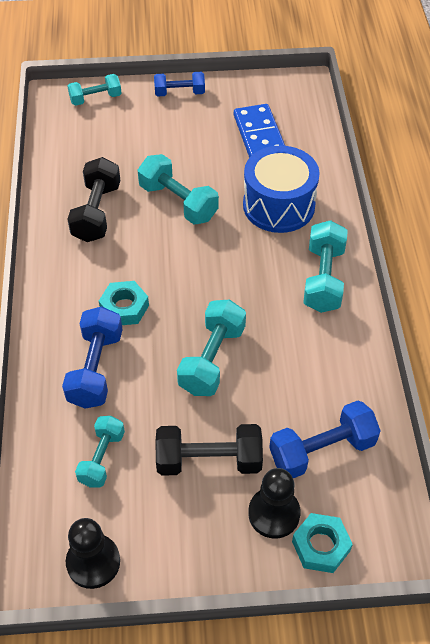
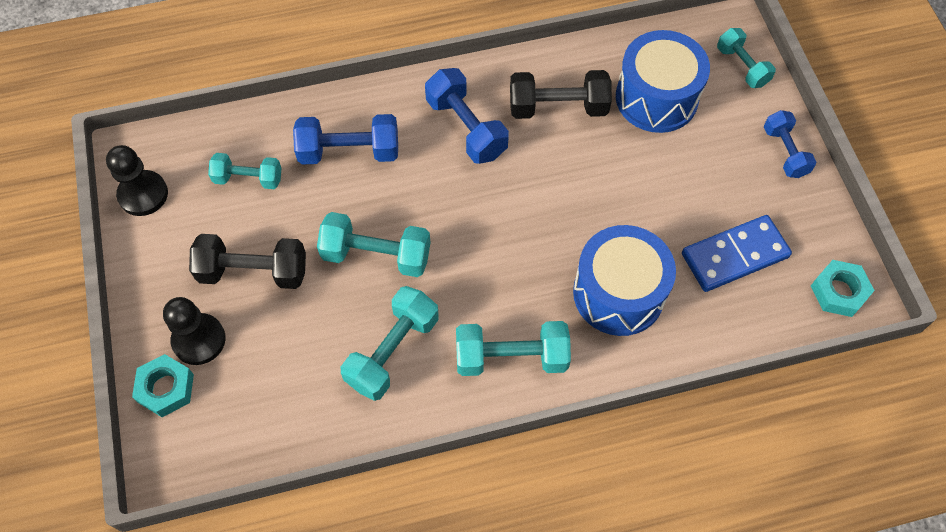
camera: 80 degrees right, 10 degrees up
(108, 151) = (656, 98): none -> blue drum
(124, 307) = (430, 161): turquoise nut -> turquoise nut (839, 291)
(178, 202) = (595, 184): turquoise dumbbell -> turquoise dumbbell (393, 351)
(209, 461) = (253, 272): black dumbbell -> black dumbbell turned 75 degrees counterclockwise
(322, 450) = (275, 378): blue dumbbell -> blue dumbbell (466, 128)

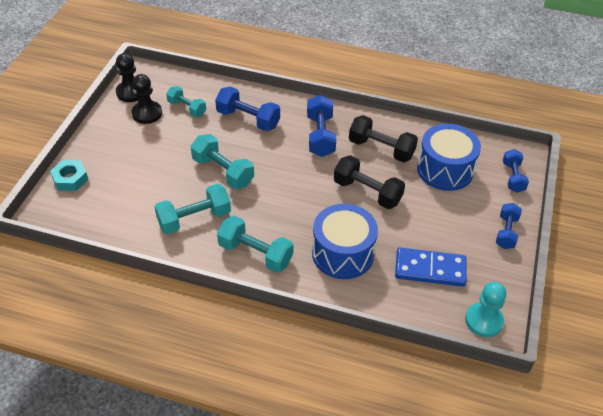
camera: 30 degrees right, 15 degrees down
(199, 340) = (103, 166): black pawn -> black pawn (147, 113)
(253, 272) = (155, 149): black dumbbell -> black dumbbell (367, 192)
(742, 66) = (513, 177): turquoise dumbbell -> blue dumbbell
(839, 291) = (483, 321): turquoise nut -> turquoise pawn

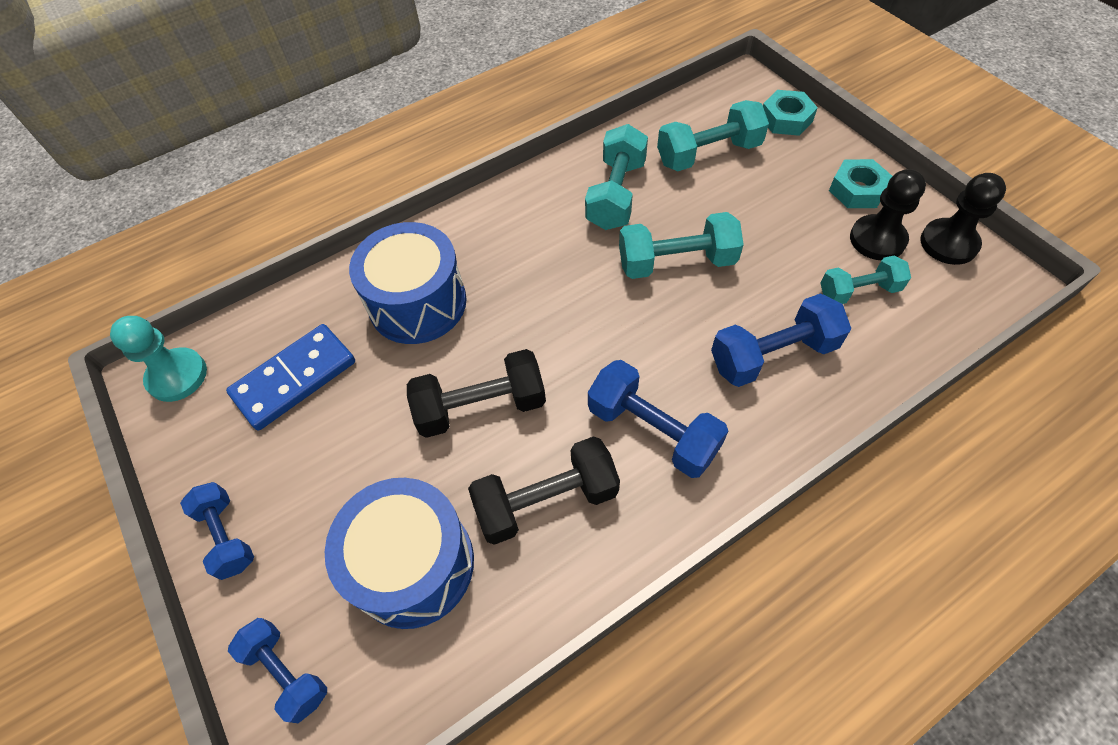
camera: 135 degrees right, 10 degrees up
(114, 131) = (857, 190): none -> turquoise nut
(255, 253) = (507, 221): turquoise dumbbell -> turquoise dumbbell (708, 154)

